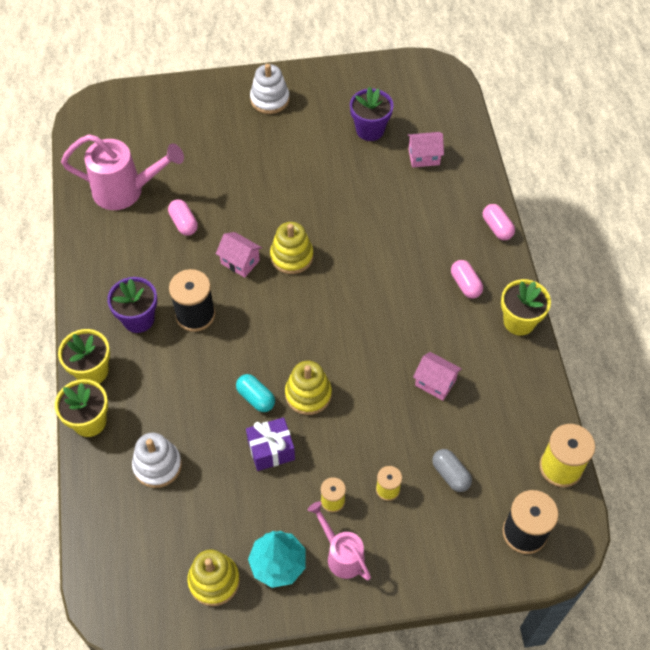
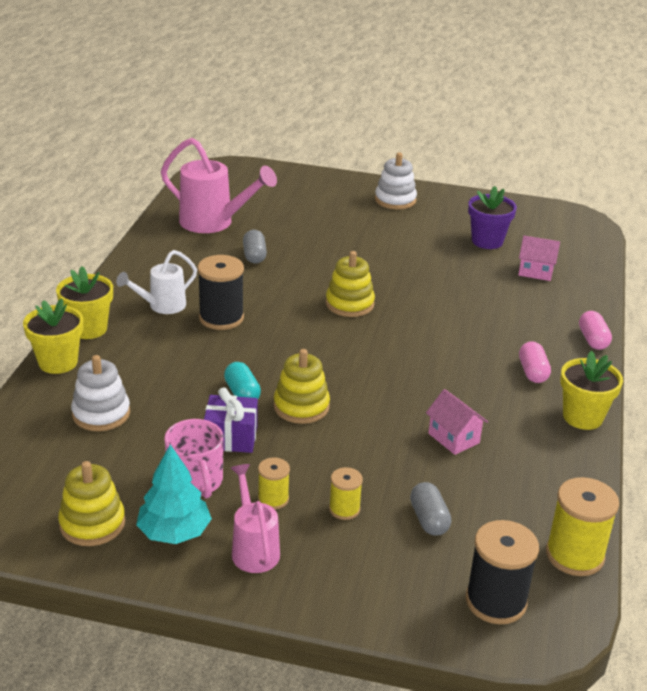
camera: 20 degrees right, 25 degrees down
(138, 319) = (162, 306): purple flower pot -> white watering can
(184, 223) = (254, 256): pink capsule -> grey capsule
(240, 262) = (293, 294): pink house -> none
(268, 507) = (196, 481): none -> pink mug

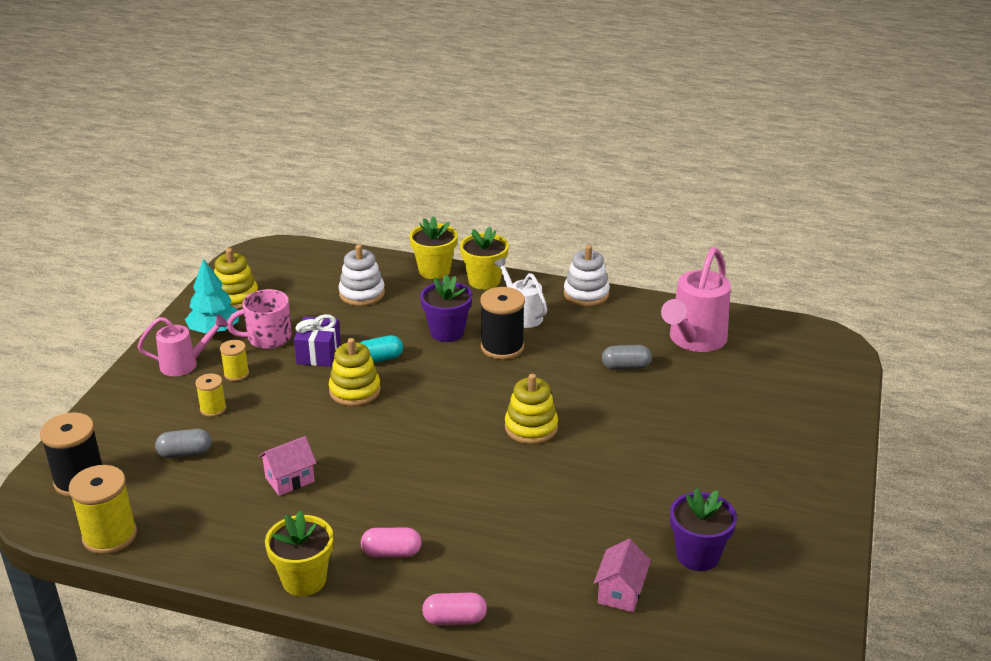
camera: 95 degrees right, 0 degrees up
(191, 351) = (447, 332): none -> purple flower pot
(395, 200) = (795, 480): white stacking toy -> white stacking toy (586, 294)

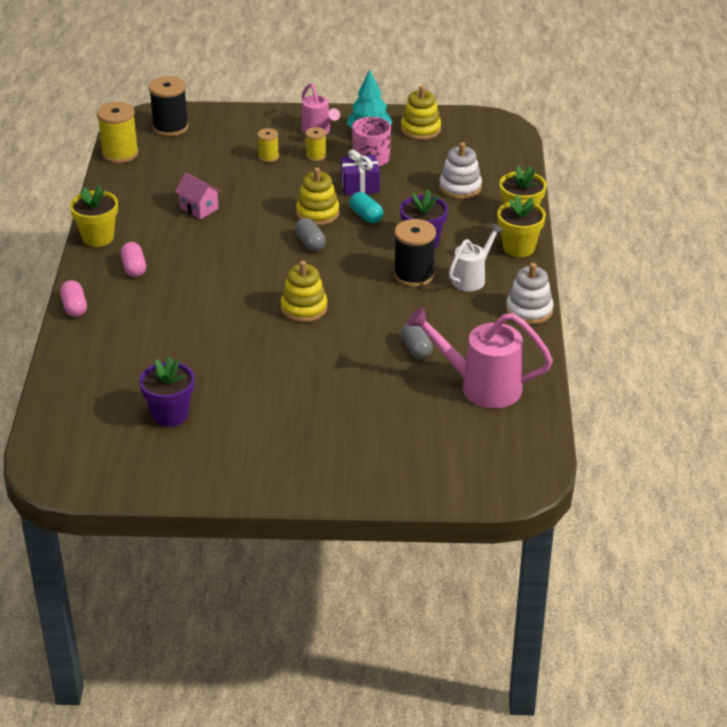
camera: 75 degrees right, 5 degrees up
(185, 453) = (213, 159): grey capsule -> grey capsule (310, 243)
(620, 592) = (119, 379): pink house -> none

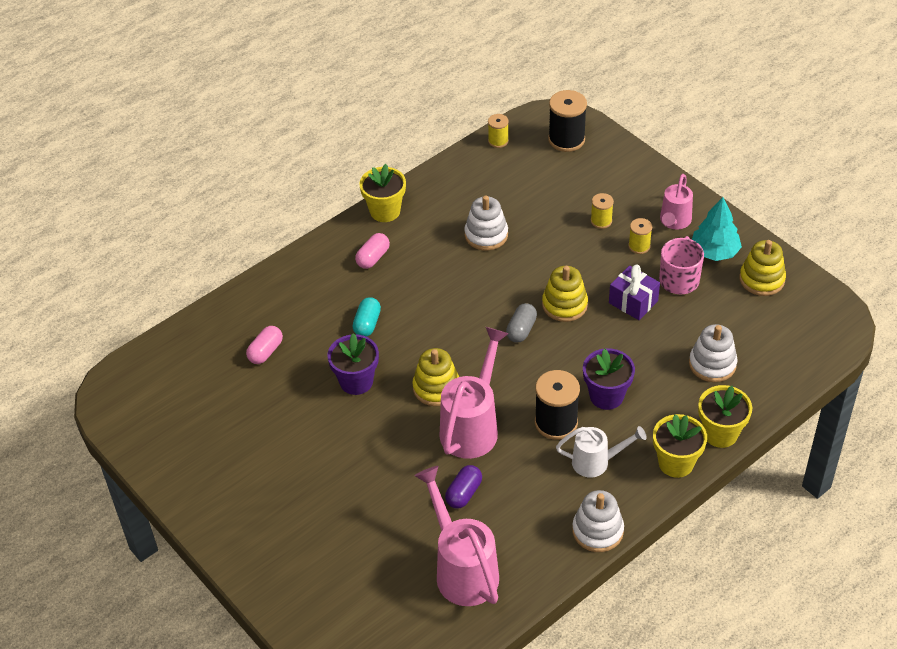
camera: 50 degrees right, 10 degrees up
(74, 307) = (293, 263): pink capsule -> pink capsule (265, 352)
(120, 154) = (498, 141): yellow spool -> yellow spool, size x0.56
(170, 414) = (233, 408): purple flower pot -> purple flower pot (356, 381)
(199, 208) = (486, 235): pink house -> white stacking toy
(363, 312) = (472, 426): none -> pink watering can
(366, 216) = (597, 336): turquoise capsule -> turquoise capsule (367, 324)
(416, 349) = (464, 493): grey capsule -> purple capsule

